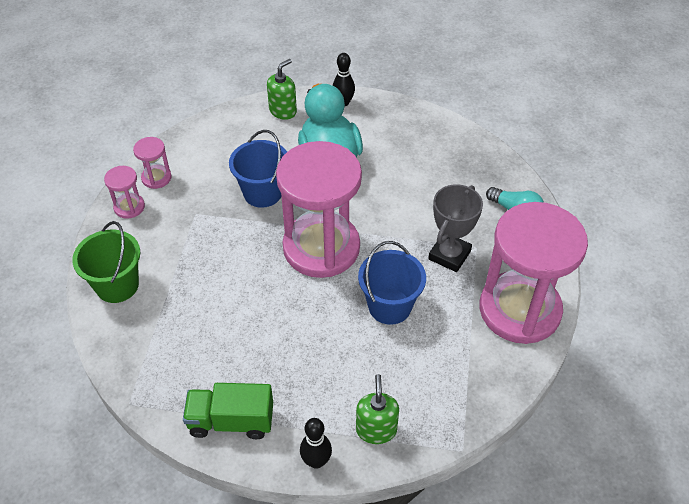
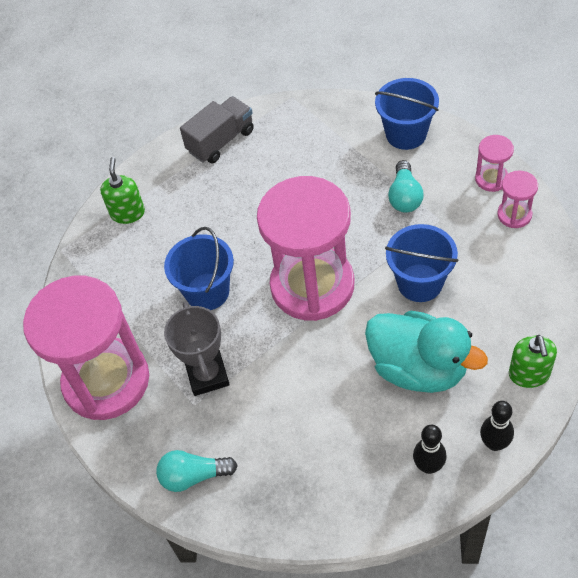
camera: 140 degrees right, 5 degrees up
(117, 285) = (406, 134): green bucket -> blue bucket
(189, 246) = (405, 196): none -> turquoise light bulb
(231, 421) = (221, 141): green truck -> grey truck
(316, 461) = (145, 168): black bowling pin -> black bowling pin (428, 466)
(376, 429) = (127, 213): green soap dispenser -> green soap dispenser turned 135 degrees counterclockwise

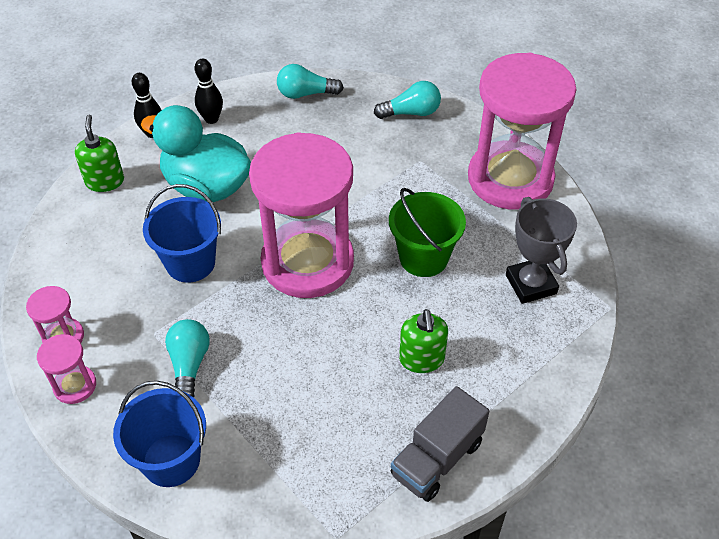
camera: 170 degrees right, 5 degrees down
(127, 213) = (542, 352): green soap dispenser -> green soap dispenser (421, 359)
(207, 292) = (423, 258): blue bucket -> green bucket
(207, 375) = (411, 182): grey trophy -> grey trophy (531, 284)
(318, 509) = (305, 94): none -> turquoise light bulb

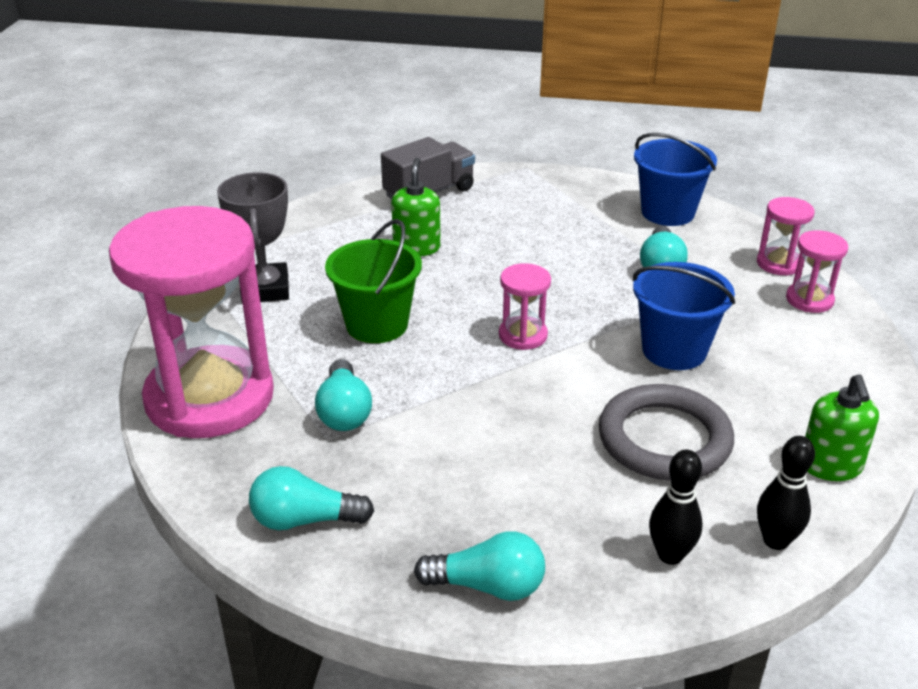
camera: 170 degrees left, 15 degrees down
(206, 187) = (664, 439): turquoise duck -> grey ring
(307, 262) = (523, 335): pink hourglass -> pink hourglass, size x0.41
(417, 180) = (344, 412): none -> turquoise light bulb

